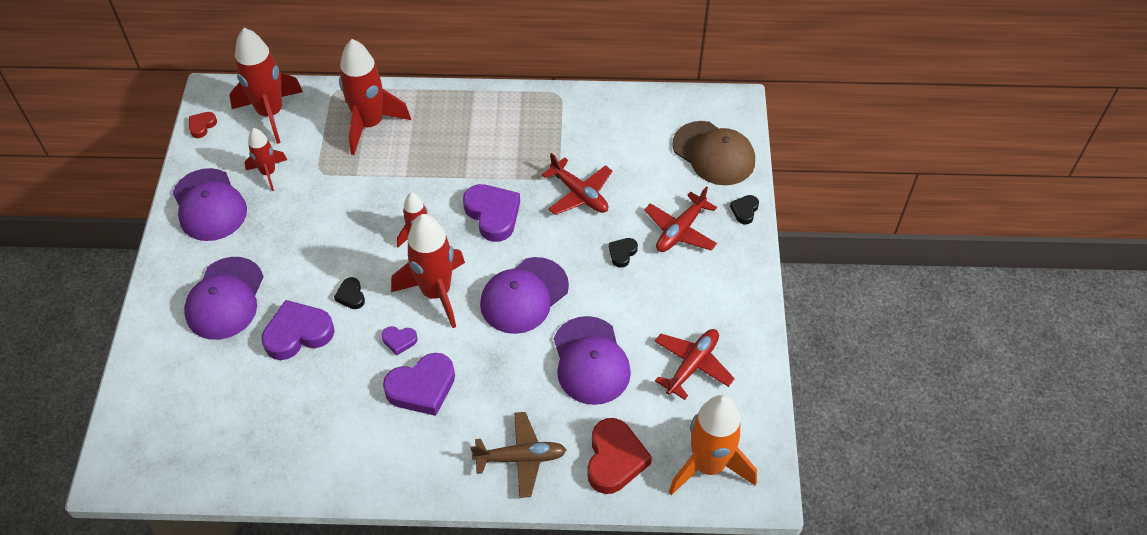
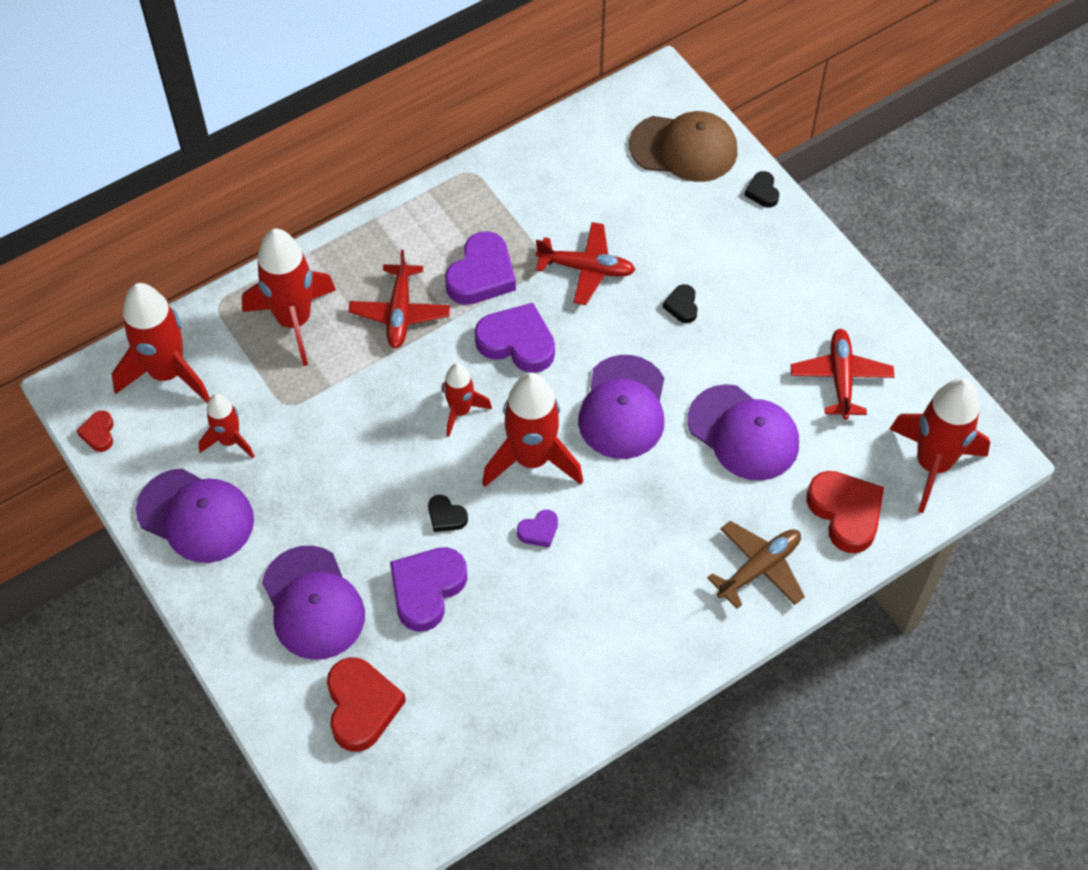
camera: 35 degrees left, 5 degrees up
(194, 380) = (361, 706): none -> red heart
(422, 388) = (604, 563): purple heart -> purple heart (481, 275)
(680, 230) = (718, 249): red plane -> red plane (400, 313)
(708, 465) = (932, 464): orange rocket -> red rocket

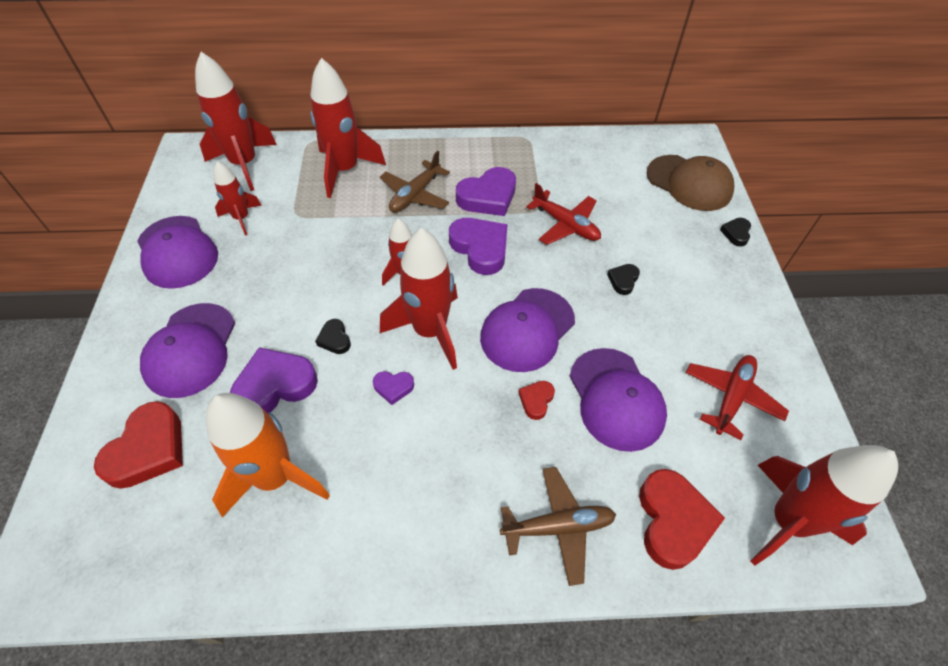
camera: 30 degrees right, 5 degrees down
(98, 433) = (173, 178): red heart -> red heart (536, 400)
(400, 313) = (415, 195): red plane -> brown plane
(497, 663) = (275, 477): none -> orange rocket

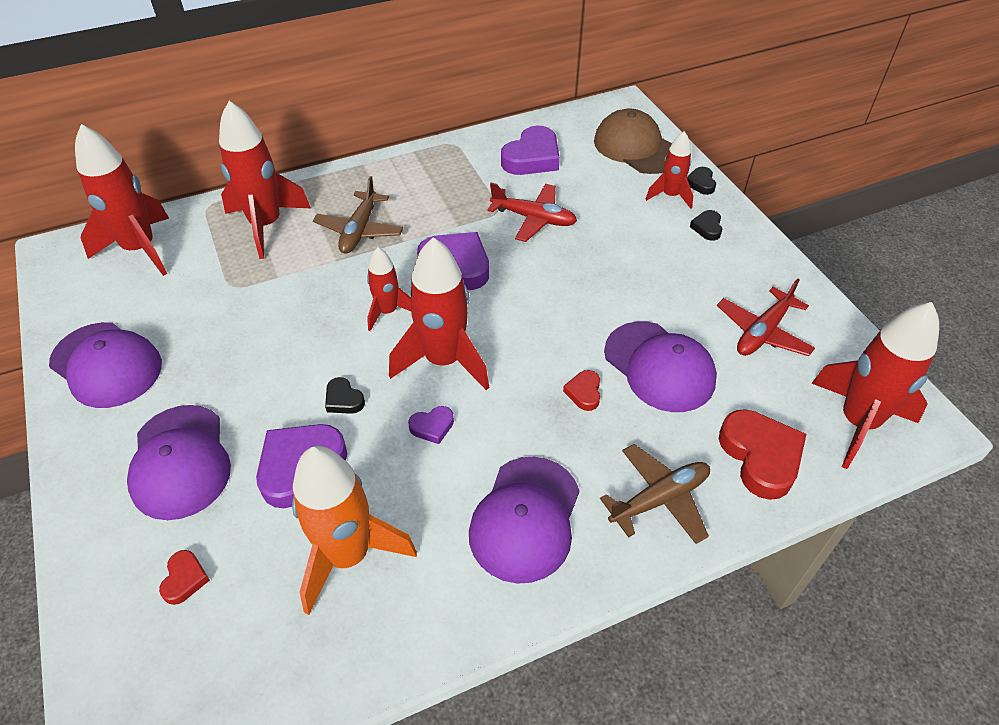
camera: 20 degrees left, 5 degrees down
(148, 450) = (185, 579): red heart -> red heart, size x0.50
(241, 218) = (168, 307): red rocket -> red rocket (670, 196)
(488, 197) = (440, 212): purple heart -> purple heart (532, 158)
(527, 329) = (543, 329): purple cap -> purple cap (525, 519)
(623, 280) = (615, 256): black heart -> black heart (707, 228)
(689, 183) = (636, 147): brown cap -> brown cap turned 150 degrees counterclockwise
(731, 397) = (763, 332): red plane -> red plane turned 150 degrees counterclockwise

